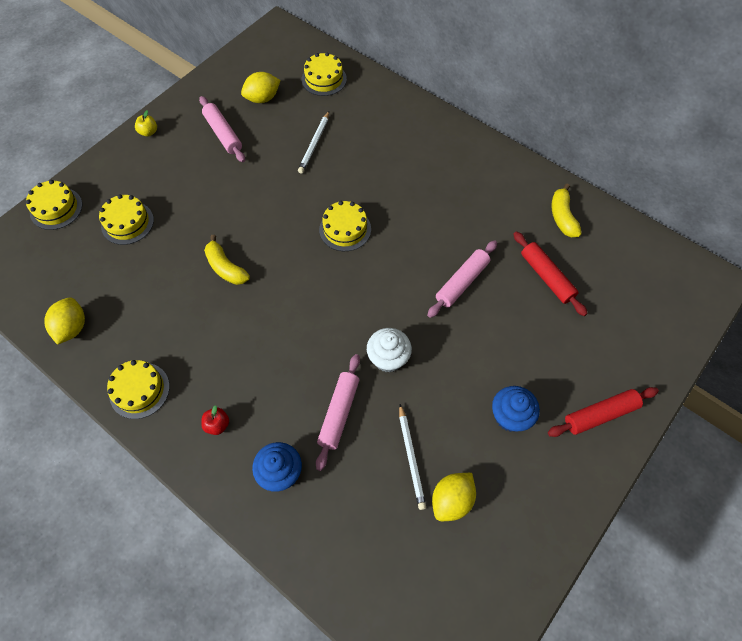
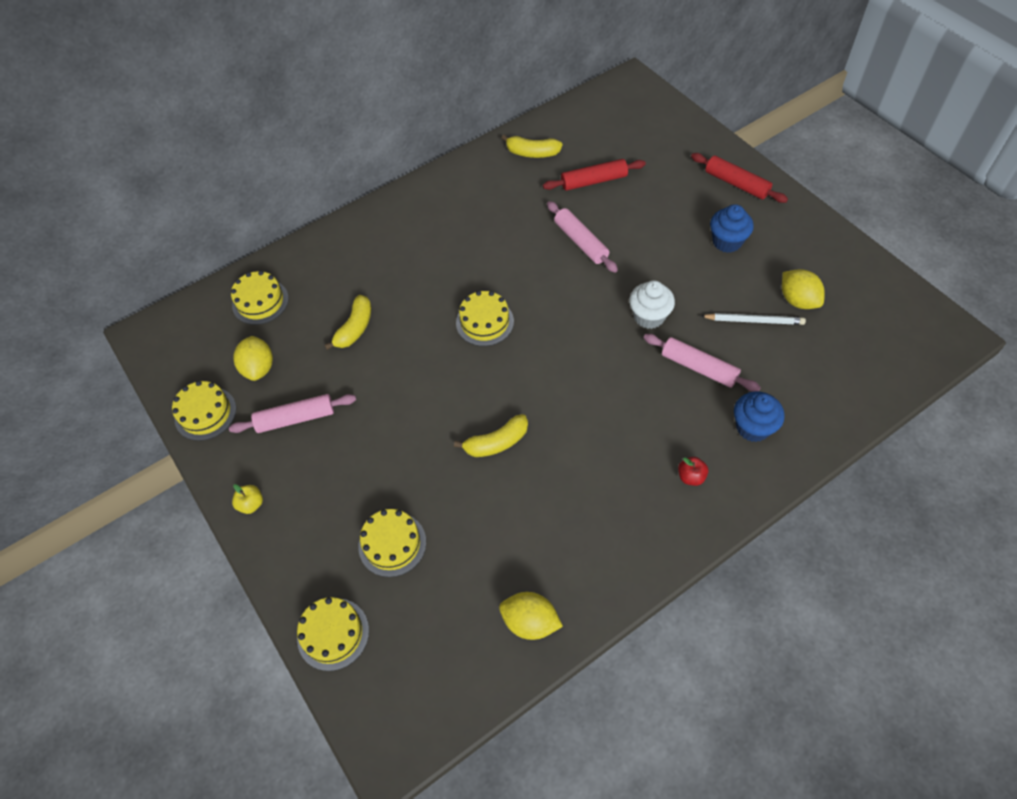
camera: 70 degrees left, 5 degrees down
(139, 390) = (633, 551): yellow cake -> yellow cake (205, 413)
(314, 144) = (355, 328): white pencil -> yellow banana
(600, 414) = (736, 184): red rolling pin -> red rolling pin turned 45 degrees counterclockwise

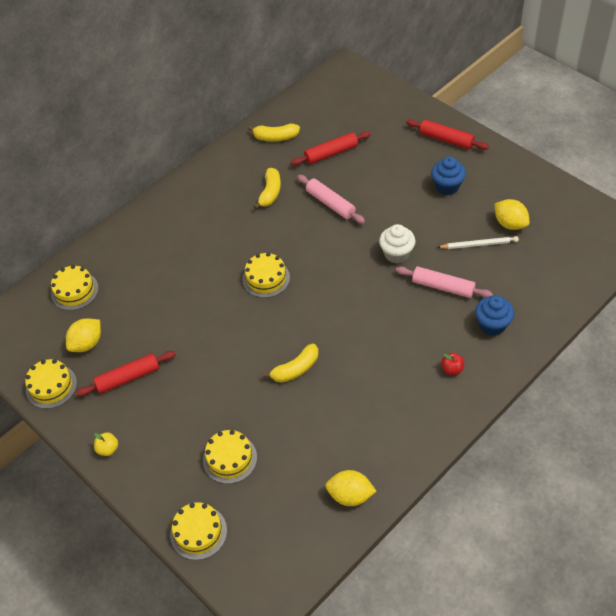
camera: 10 degrees left, 5 degrees down
(259, 368) = (87, 344): yellow lemon -> yellow lemon turned 60 degrees clockwise
(296, 418) = (128, 378): pink rolling pin -> red rolling pin
(355, 328) = (160, 300): yellow banana -> yellow banana (270, 193)

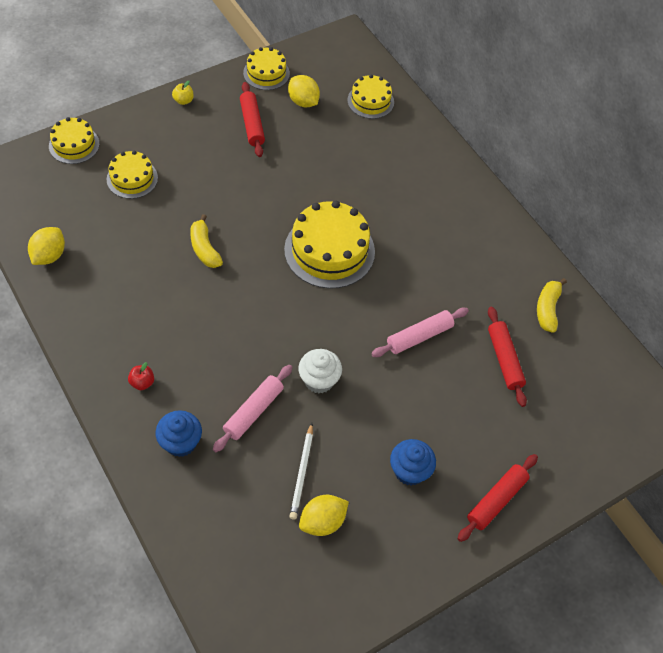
camera: 95 degrees right, 5 degrees up
(266, 278) = (329, 250): yellow cake -> yellow cake, size x1.73
(270, 193) = (455, 282): yellow banana -> none

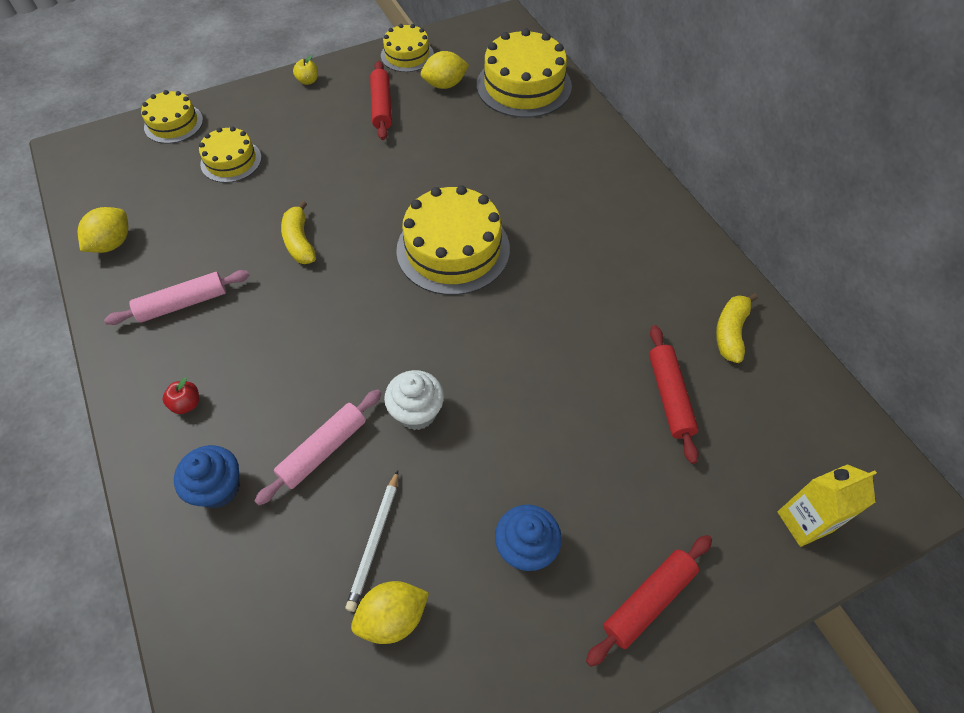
camera: 10 degrees right, 0 degrees up
(303, 102) = (445, 85): yellow lemon -> yellow lemon turned 75 degrees counterclockwise
(370, 101) = (524, 85): yellow cake -> yellow cake, size x1.73
(419, 336) = (556, 360): pink rolling pin -> pink rolling pin (183, 303)
(600, 442) = (804, 522): none -> yellow carton

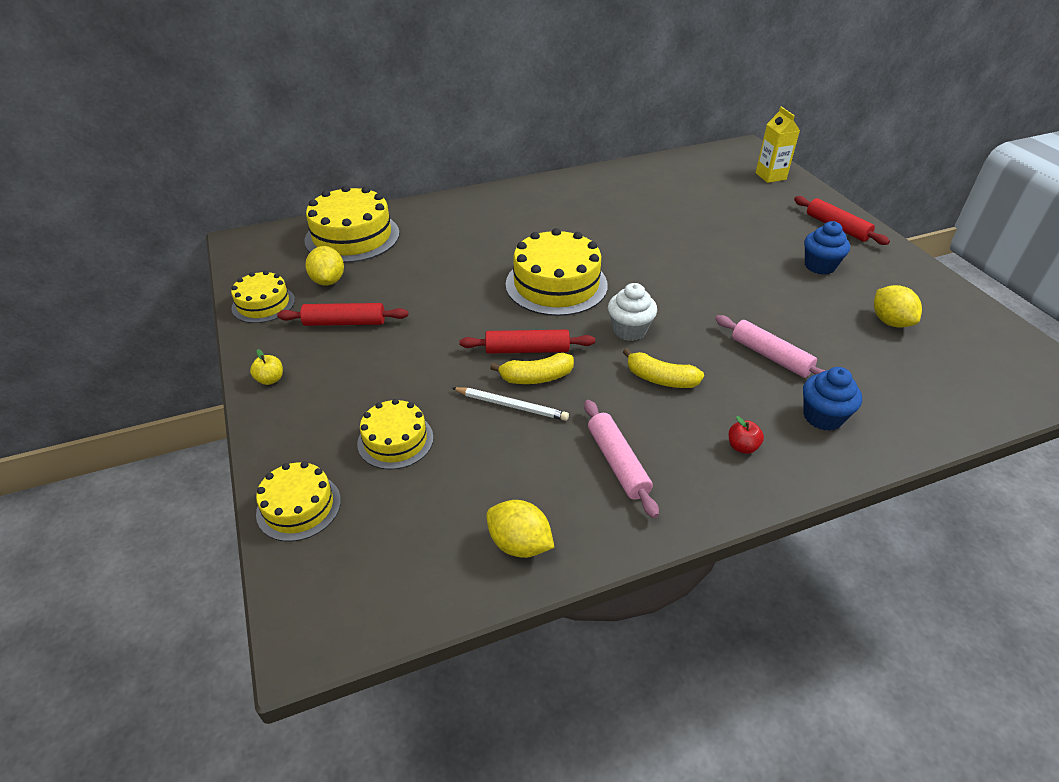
camera: 85 degrees left, 15 degrees down
(374, 541) = (838, 329): white pencil -> white pencil (511, 406)
(417, 412) = (725, 308): white cupcake -> white cupcake (629, 330)
(669, 396) = (694, 205): red rolling pin -> red rolling pin (527, 350)
(730, 332) = (640, 179): yellow banana -> yellow banana (660, 379)

